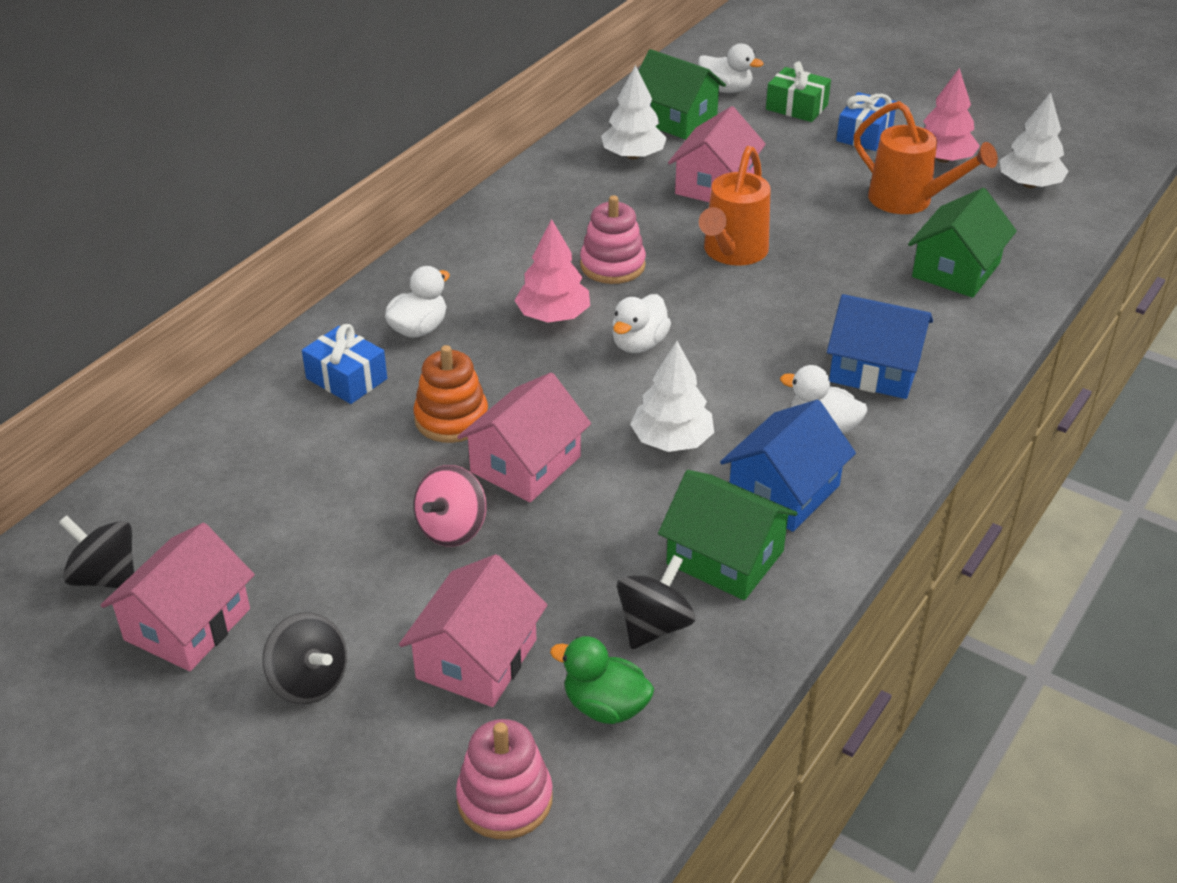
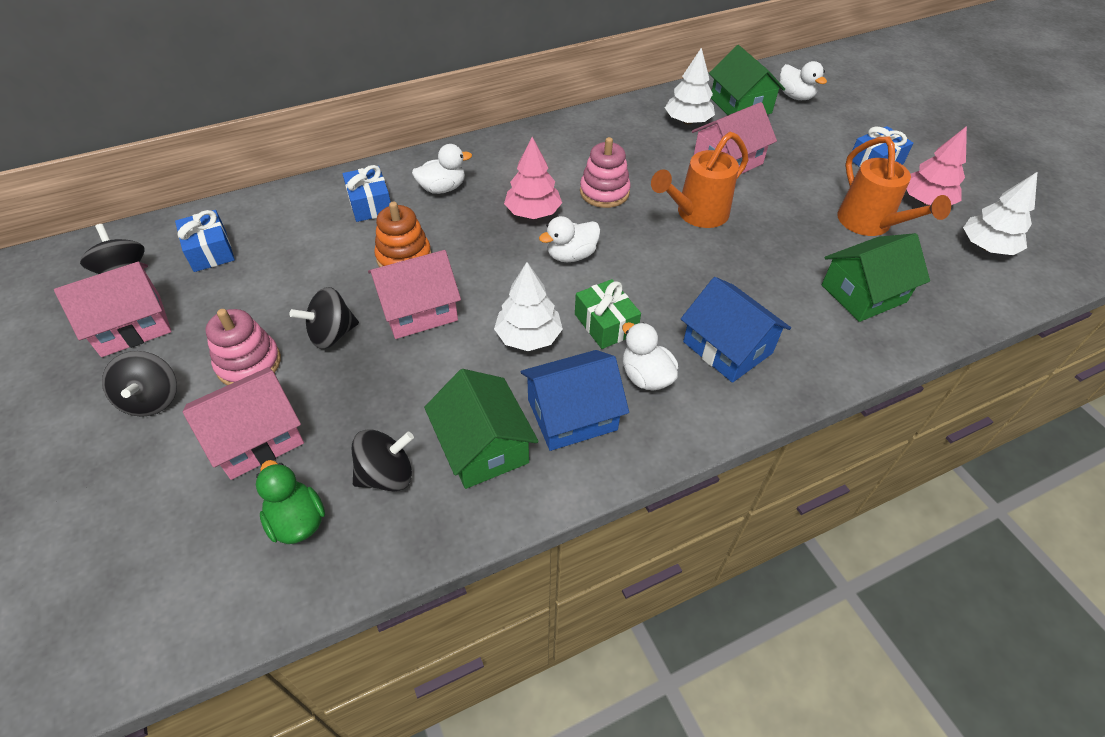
camera: 30 degrees right, 10 degrees up
(195, 507) = (210, 251): none -> blue gift
(452, 529) = (332, 334): pink spinning top -> black spinning top
(504, 799) = (171, 556): pink stacking toy -> pink stacking toy (249, 363)
(796, 107) = (838, 125): green gift -> green gift (605, 324)

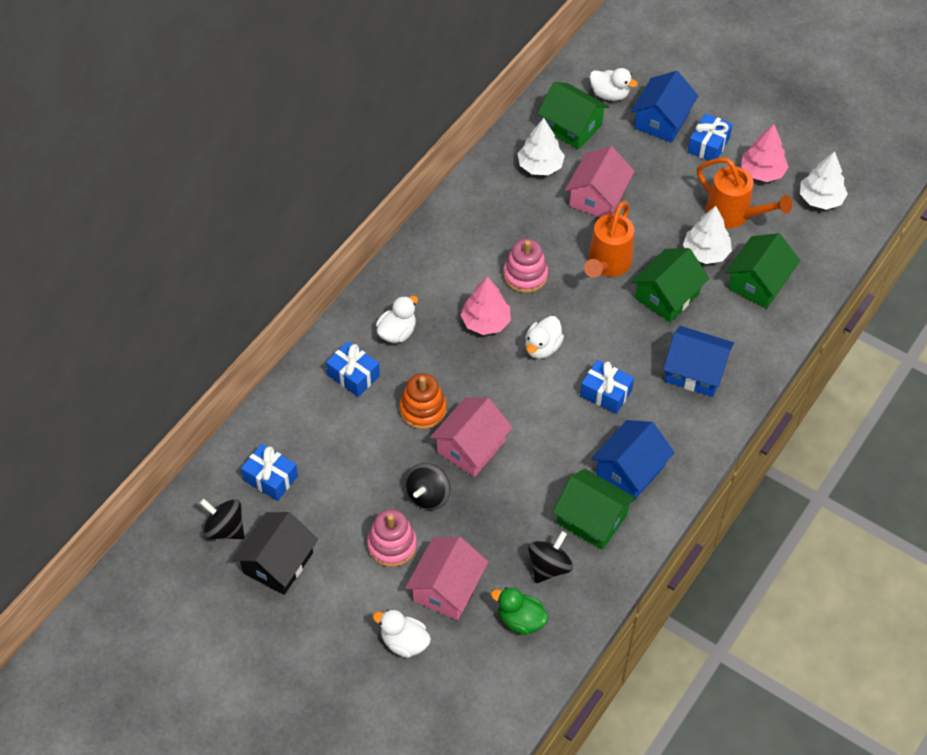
camera: 30 degrees left, 5 degrees up
(131, 325) = (278, 562): pink house -> black house
(152, 399) = (352, 602): black spinning top -> none
(528, 337) = (562, 429): white tree -> white tree (706, 252)
(605, 324) = (606, 393): green gift -> blue gift
(646, 376) = (657, 420): white duck -> white duck (404, 642)
(744, 264) = (667, 295): none -> green house
(836, 129) = (661, 120): none -> blue house

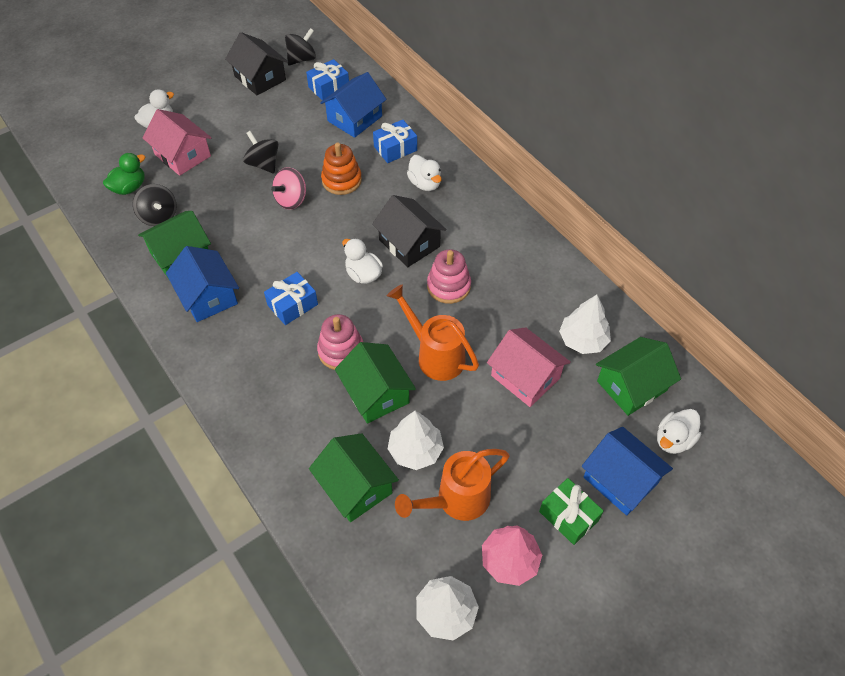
camera: 110 degrees right, 0 degrees up
(392, 545) = (236, 135): pink stacking toy -> pink stacking toy (341, 351)
(471, 447) = (291, 200): pink house -> pink spinning top
(486, 322) = (409, 243): pink tree -> black house
(695, 371) = (278, 383): blue house -> blue house (354, 118)
(708, 145) = (568, 516): blue gift -> green gift

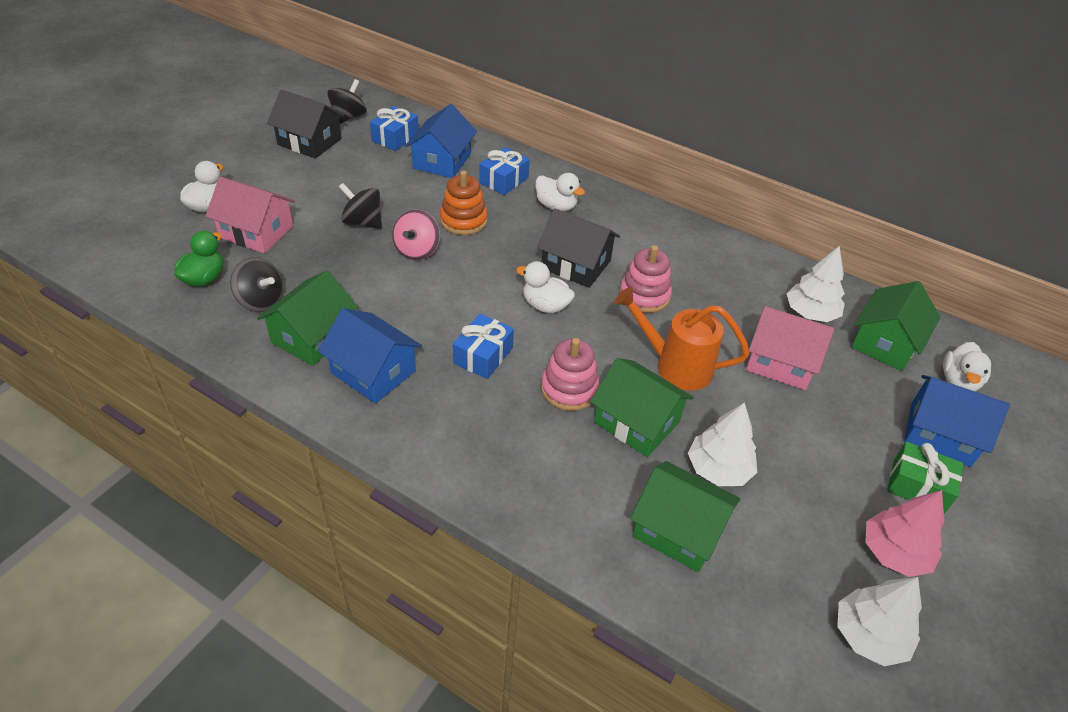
camera: 25 degrees left, 10 degrees down
(456, 500) = (797, 508): orange watering can -> none

